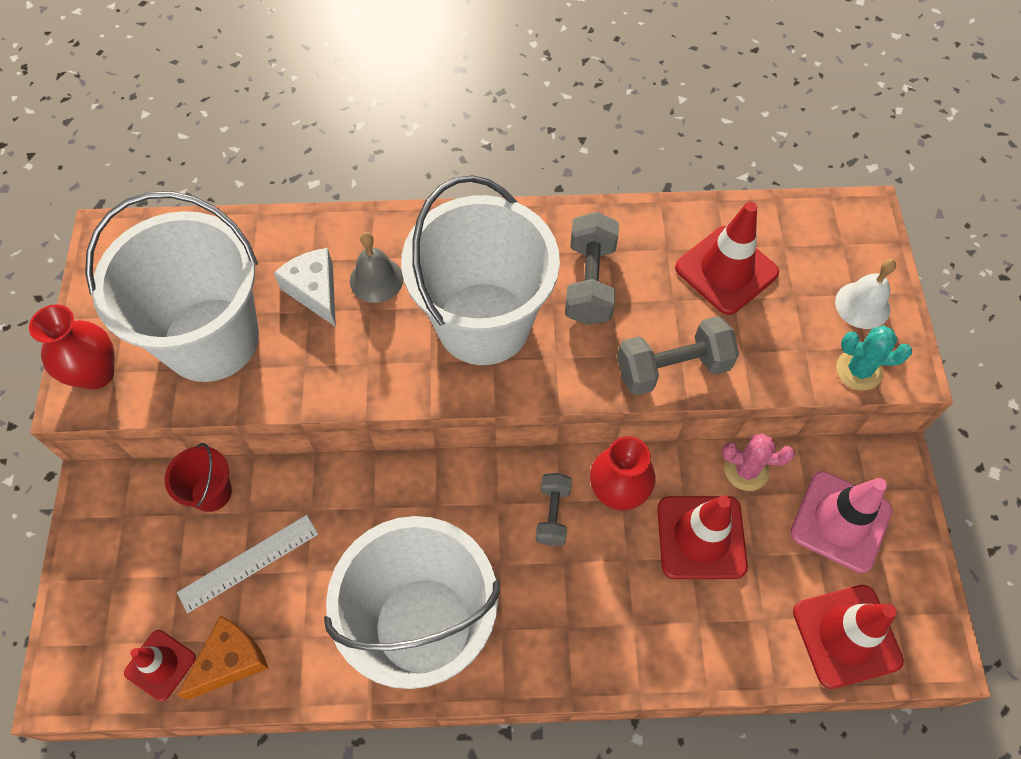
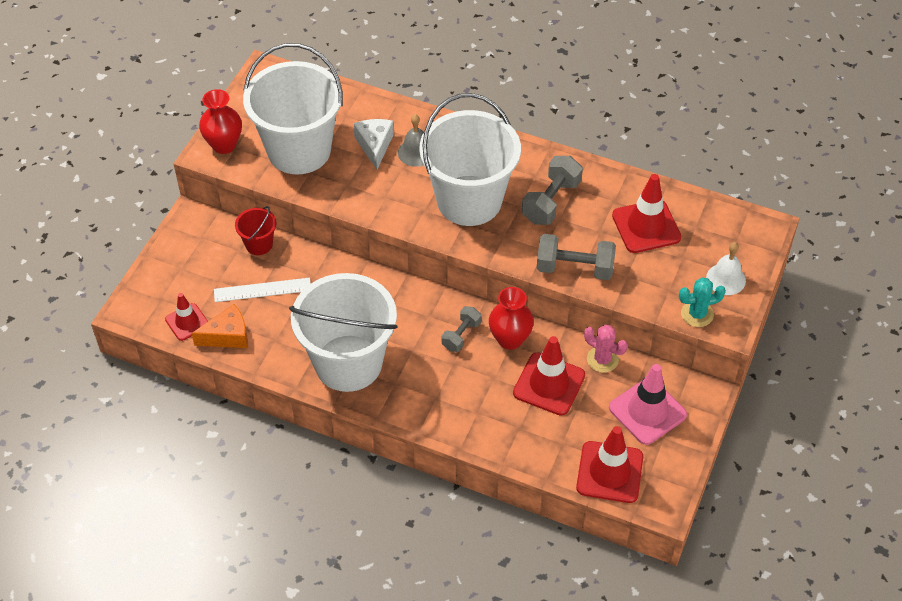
camera: 25 degrees right, 10 degrees down
(858, 370) = (697, 314): turquoise cactus -> turquoise cactus turned 45 degrees counterclockwise

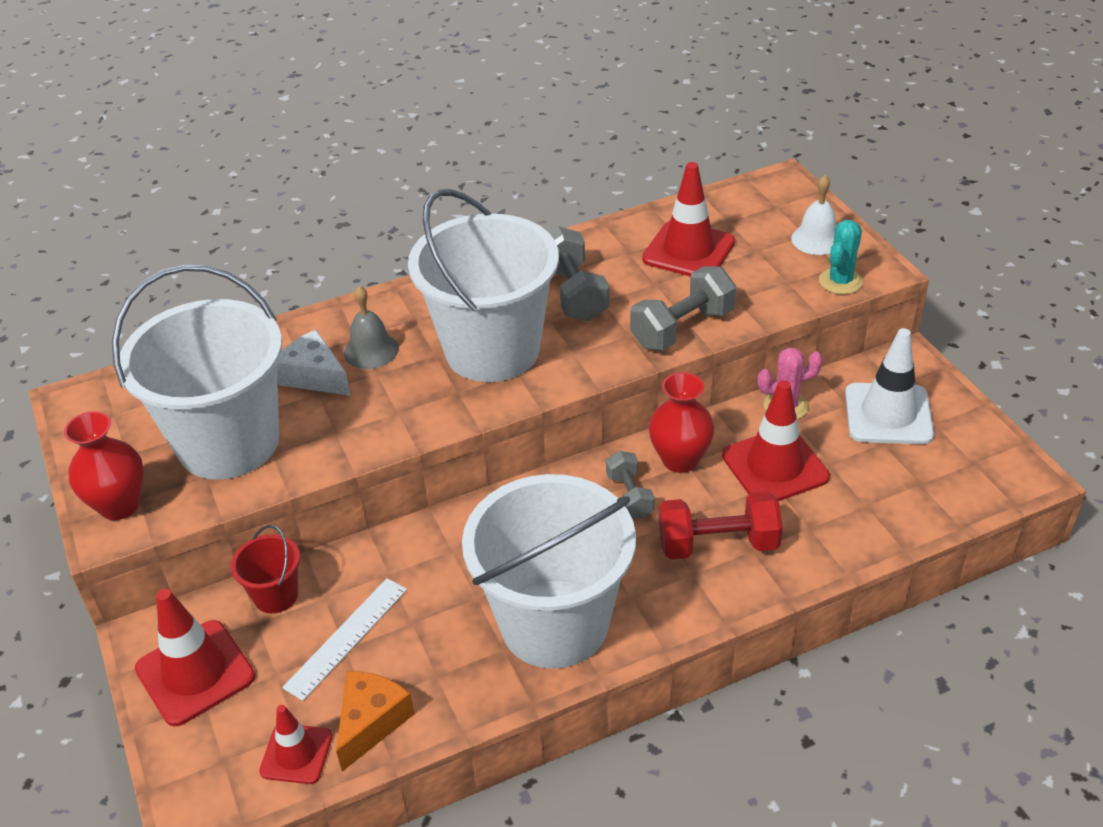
camera: 45 degrees left, 10 degrees down
(466, 395) = (718, 544): none -> red dumbbell
(609, 472) = (942, 491): red traffic cone -> red traffic cone (195, 673)
(647, 411) = (888, 414): pink traffic cone -> white traffic cone

